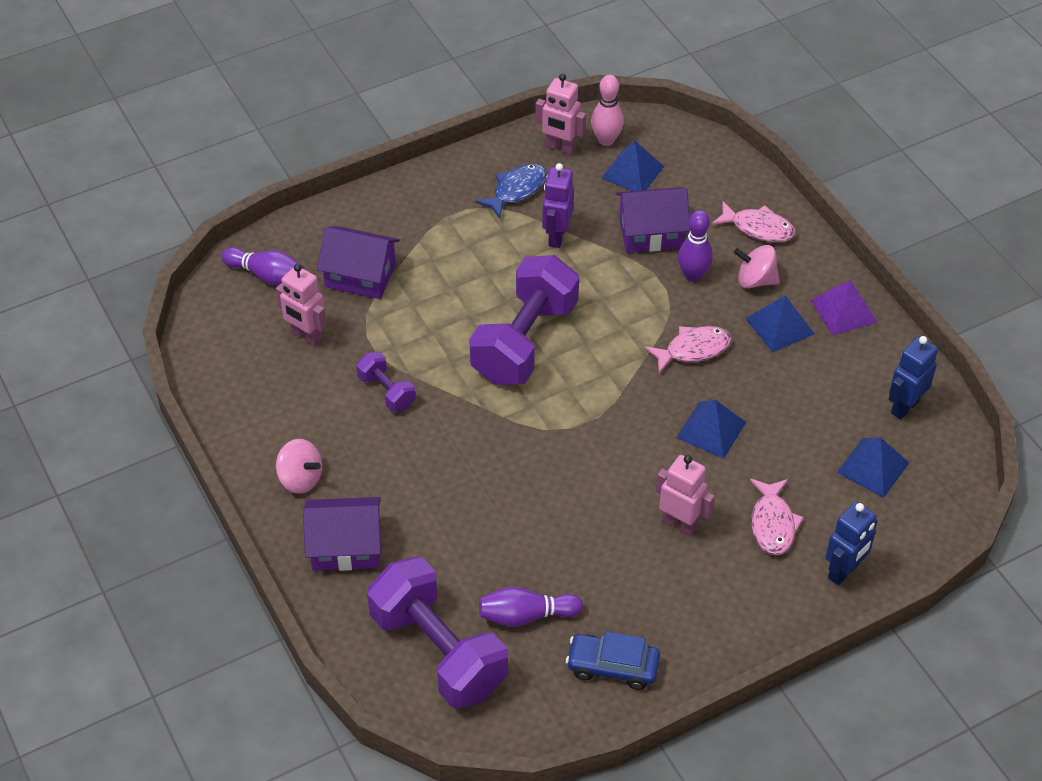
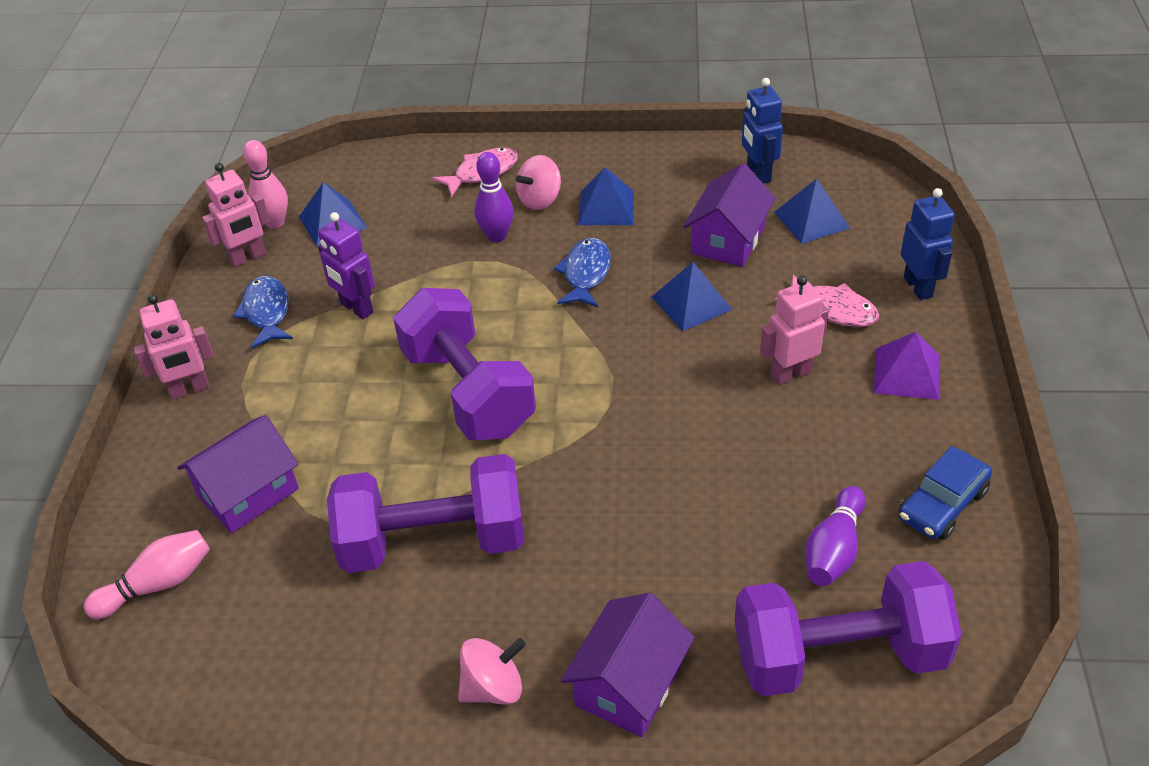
camera: 55 degrees left, 5 degrees down
(267, 275) = (158, 584): purple bowling pin -> pink bowling pin
(306, 336) = (286, 585): pink robot -> pink robot (190, 389)
(386, 391) = (434, 541): purple dumbbell -> purple dumbbell, size x2.12
(651, 233) = (419, 242): purple house -> purple house (728, 240)
(693, 350) = (586, 274): pink fish -> blue fish
(843, 310) = (623, 163): purple pyramid -> purple pyramid (906, 373)

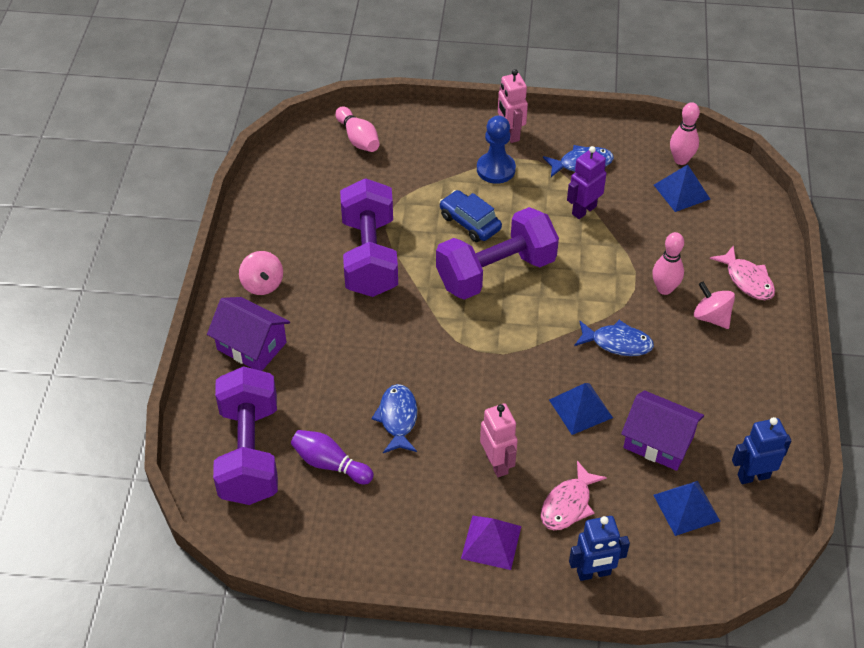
camera: 90 degrees right, 5 degrees up
(248, 257) = (641, 149): pink robot -> none
(248, 492) = (420, 169): purple house -> none
(263, 402) = (496, 169): none -> blue pawn
(497, 236) = (664, 289): purple bowling pin -> pink bowling pin
(606, 207) = (702, 360): blue pyramid -> none
(739, 479) = (398, 418): none -> blue fish
(942, 504) = (358, 537): blue car -> blue car (470, 222)

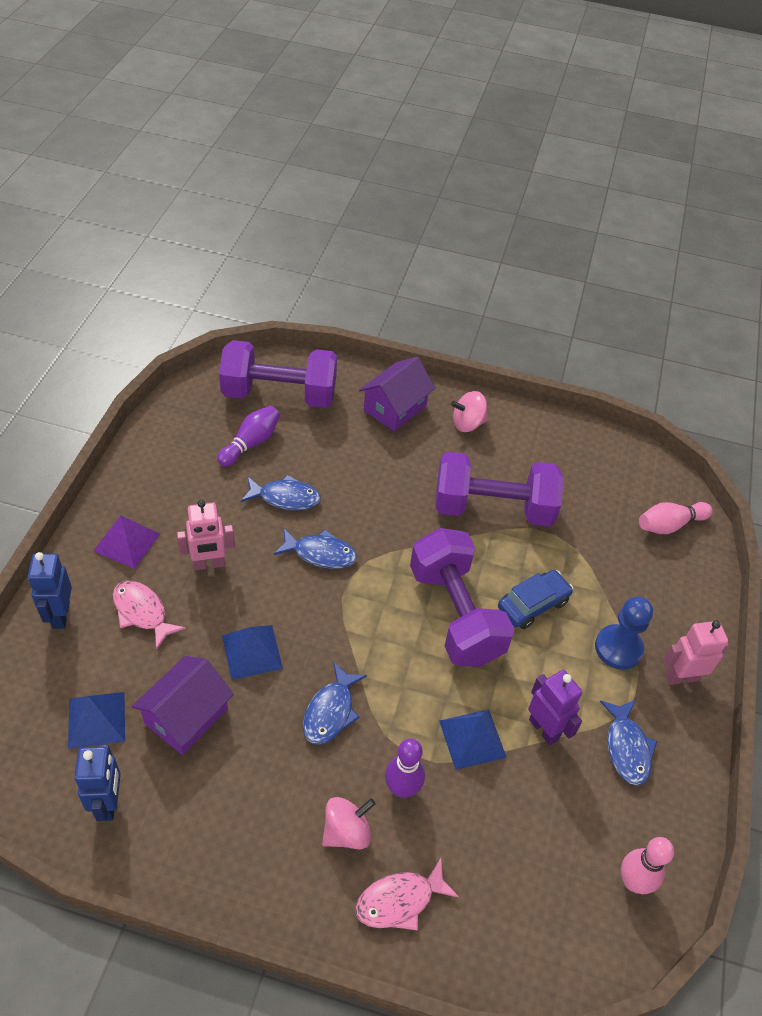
camera: 95 degrees right, 0 degrees up
(459, 377) = (320, 554): none -> blue fish
(664, 289) = (402, 788): pink bowling pin -> purple bowling pin
(681, 192) = (569, 863): blue pyramid -> blue pyramid (472, 738)

